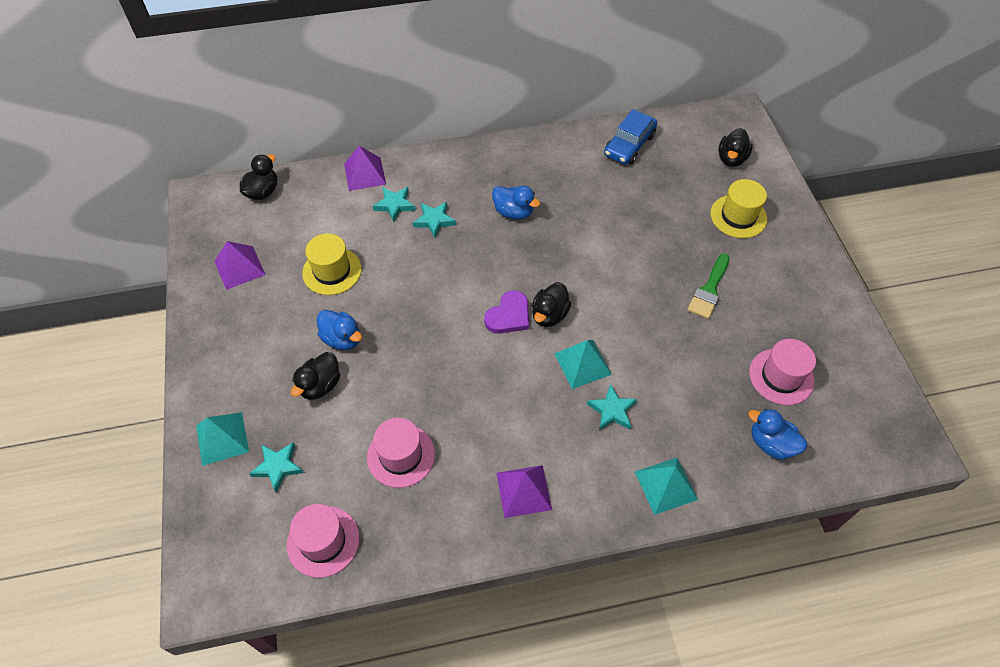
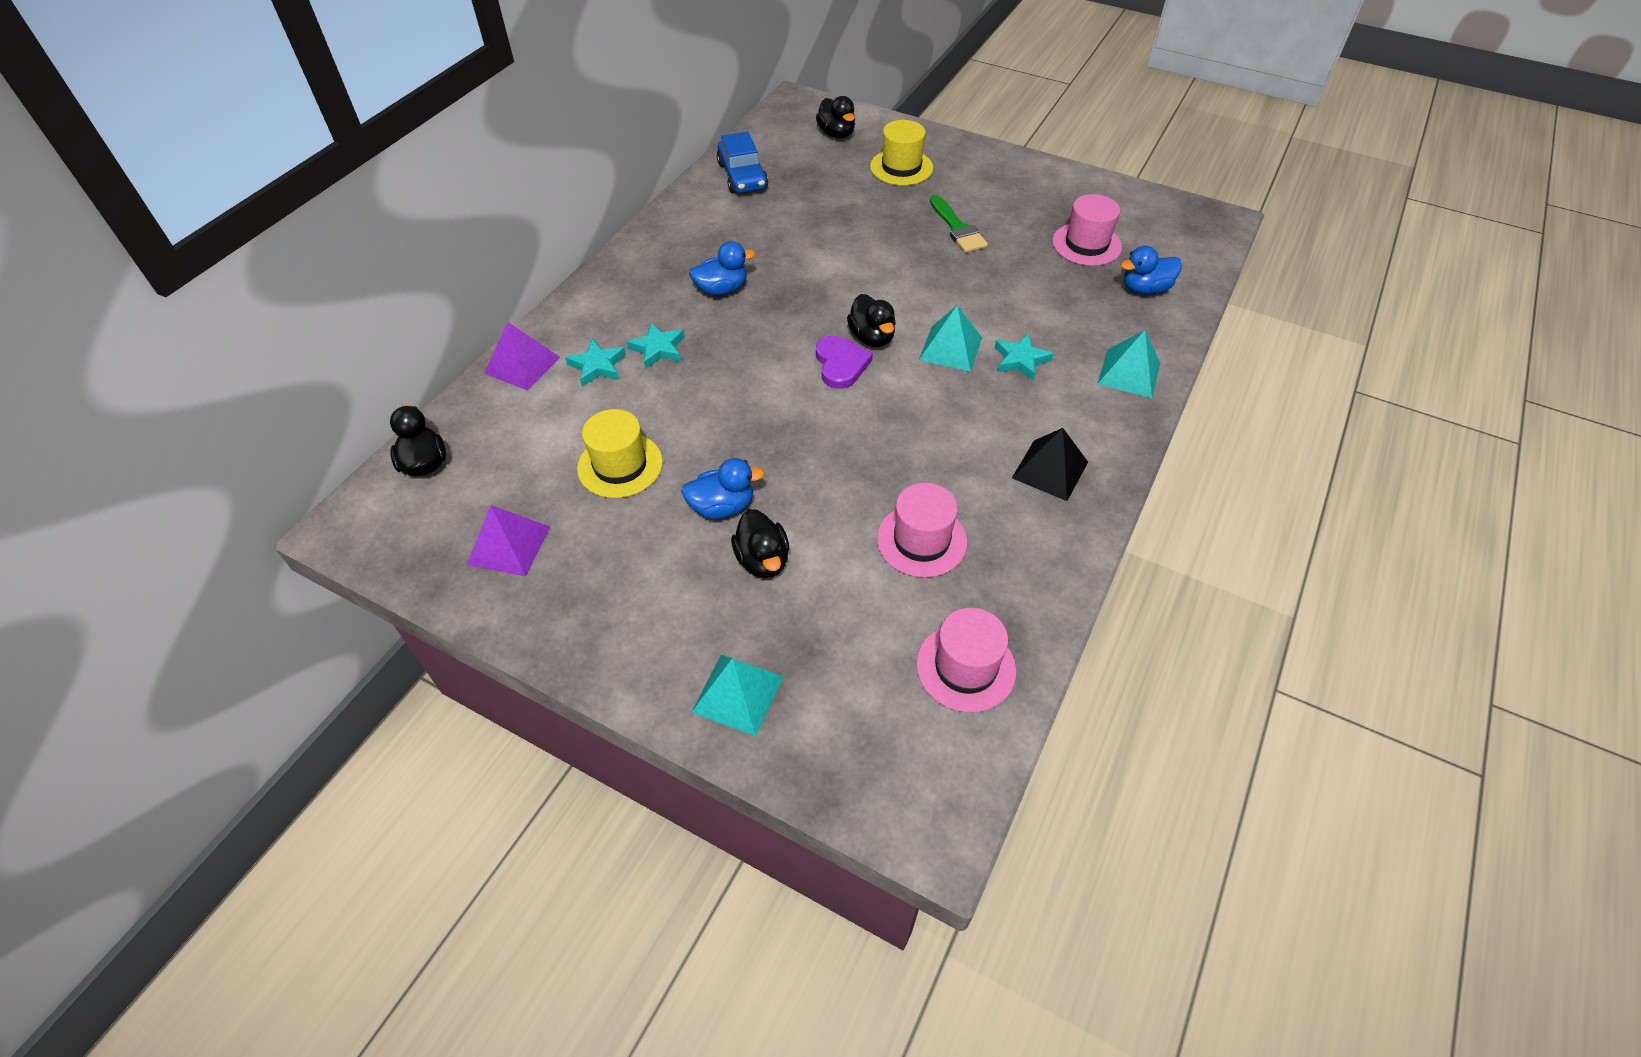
camera: 50 degrees left, 5 degrees down
(278, 467) = (831, 658): turquoise star -> none
(523, 491) = (1050, 470): purple pyramid -> black pyramid

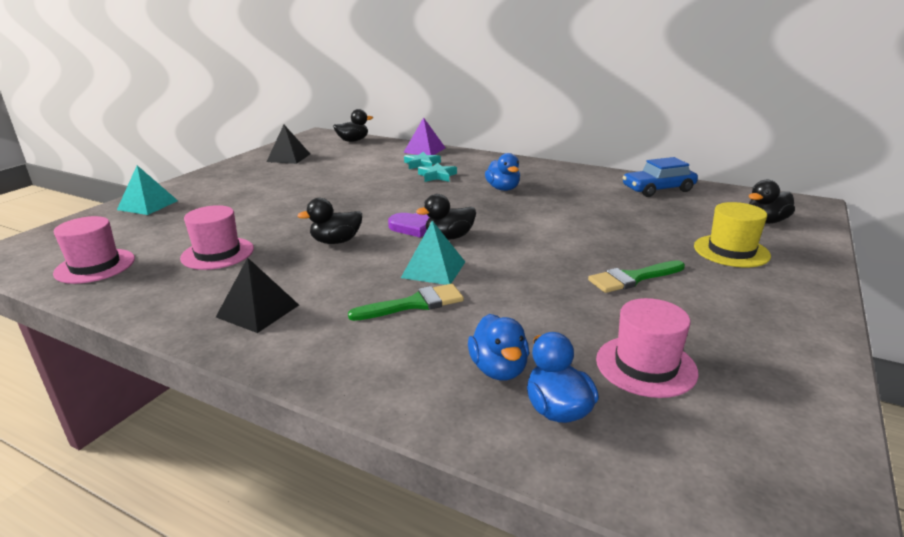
camera: 90 degrees right, 25 degrees down
(509, 545) = (288, 157): purple pyramid -> black pyramid
(620, 465) = (335, 173): yellow hat -> none
(722, 507) = (288, 197): blue duck -> blue duck (499, 369)
(762, 560) = (237, 208): black duck -> black duck (336, 241)
(1020, 360) = (414, 304): turquoise star -> green brush
(1129, 373) = (383, 374): turquoise pyramid -> none

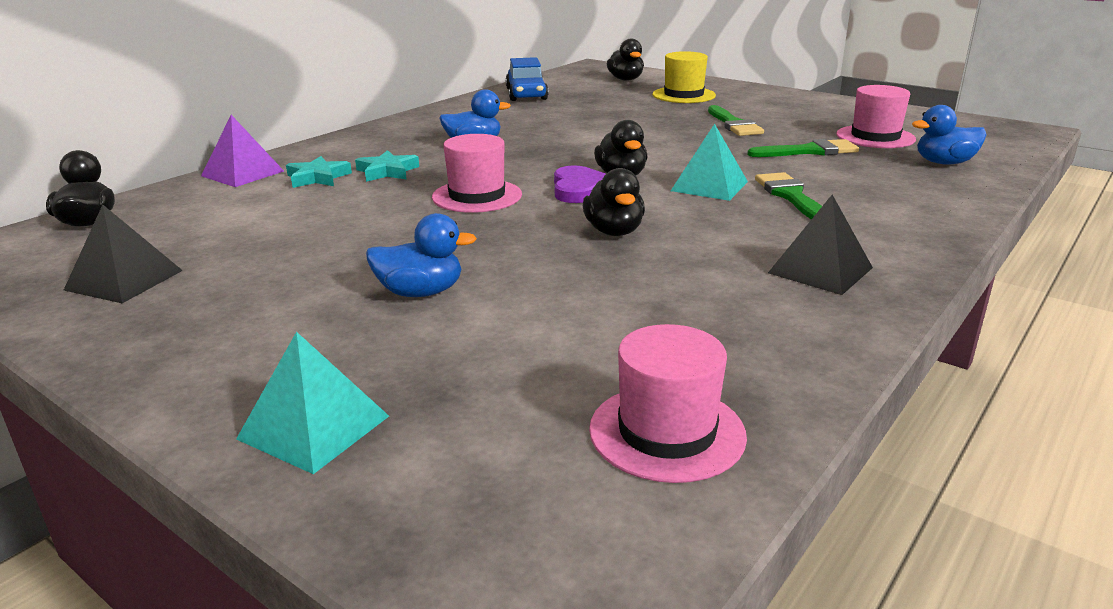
camera: 80 degrees left, 0 degrees up
(217, 253) = (634, 312): pink hat -> pink hat (477, 196)
(499, 369) = (899, 174): blue duck -> blue duck (420, 292)
(557, 317) = (808, 151): none -> green brush

